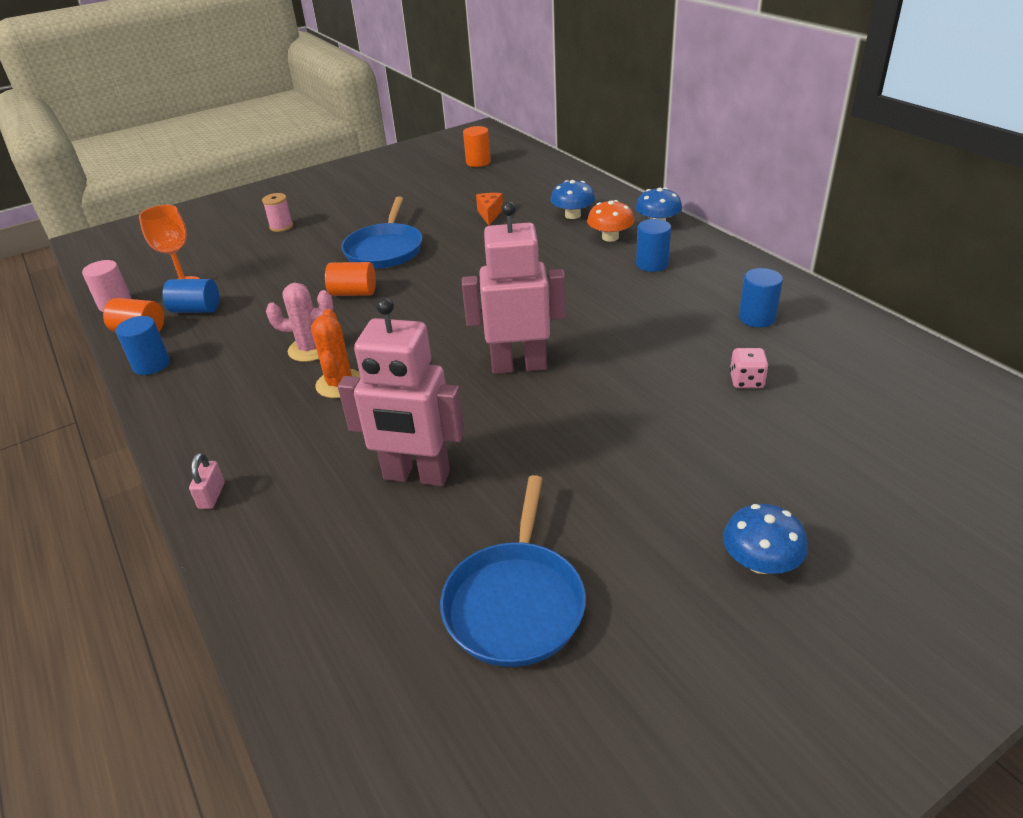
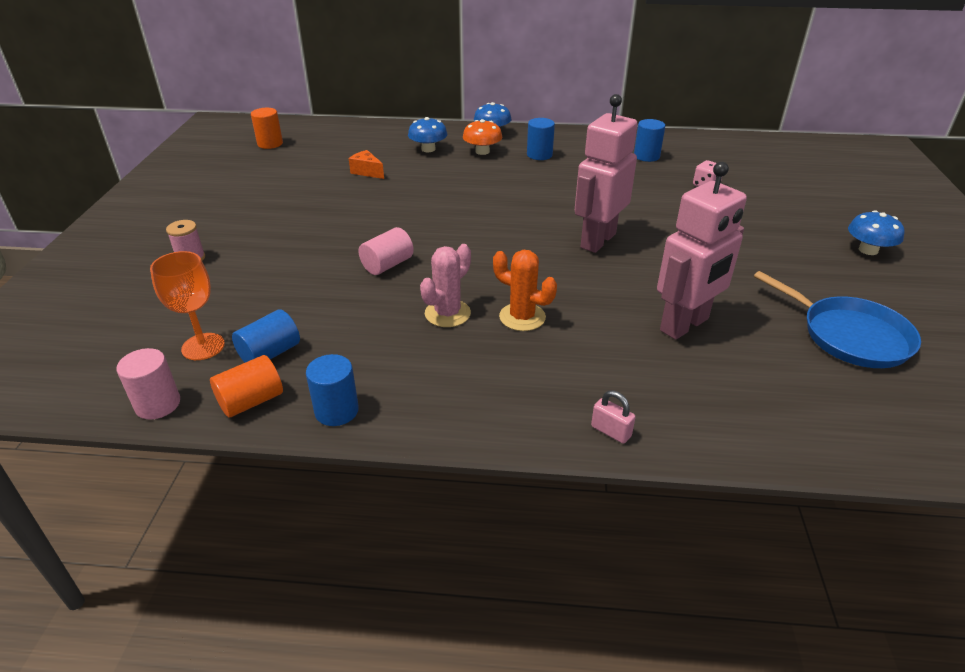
camera: 55 degrees left, 0 degrees up
(353, 293) = (387, 265): orange cylinder -> pink cylinder
(385, 249) = (339, 228): blue pan -> none

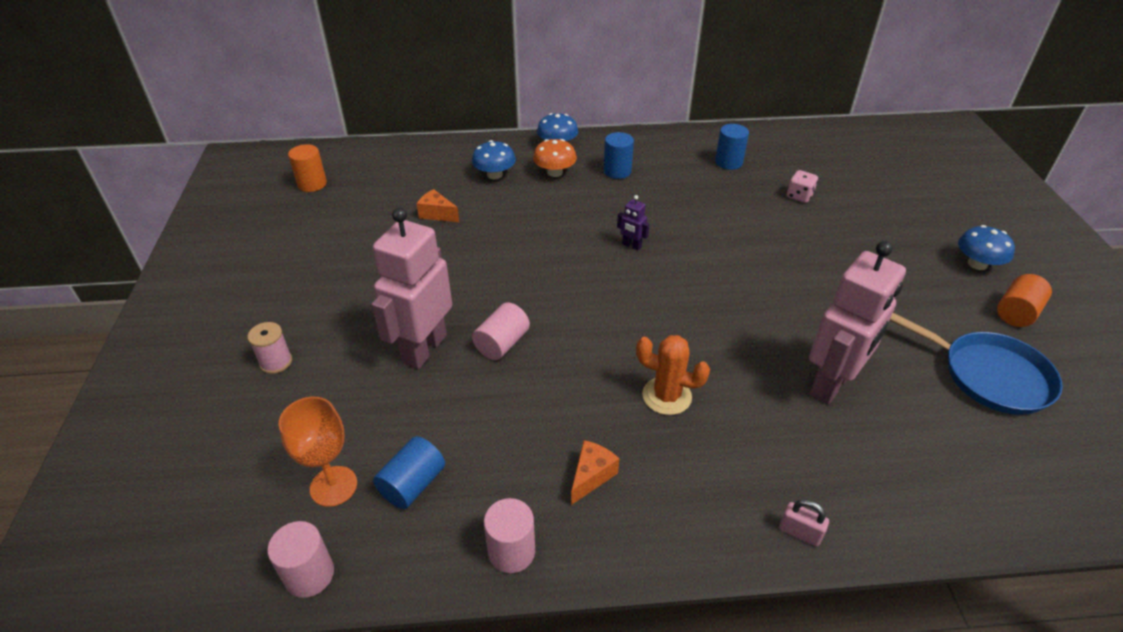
camera: 10 degrees left, 5 degrees up
(251, 401) = (414, 553): orange cylinder -> orange cylinder (1016, 313)
(336, 411) = (511, 551): blue cylinder -> pink cylinder
(430, 366) = (591, 476): none -> orange cheese
(447, 313) = (587, 402): pink cactus -> none
(532, 208) = (631, 246): none -> purple robot
(597, 240) = (712, 283): pink robot -> pink robot (424, 349)

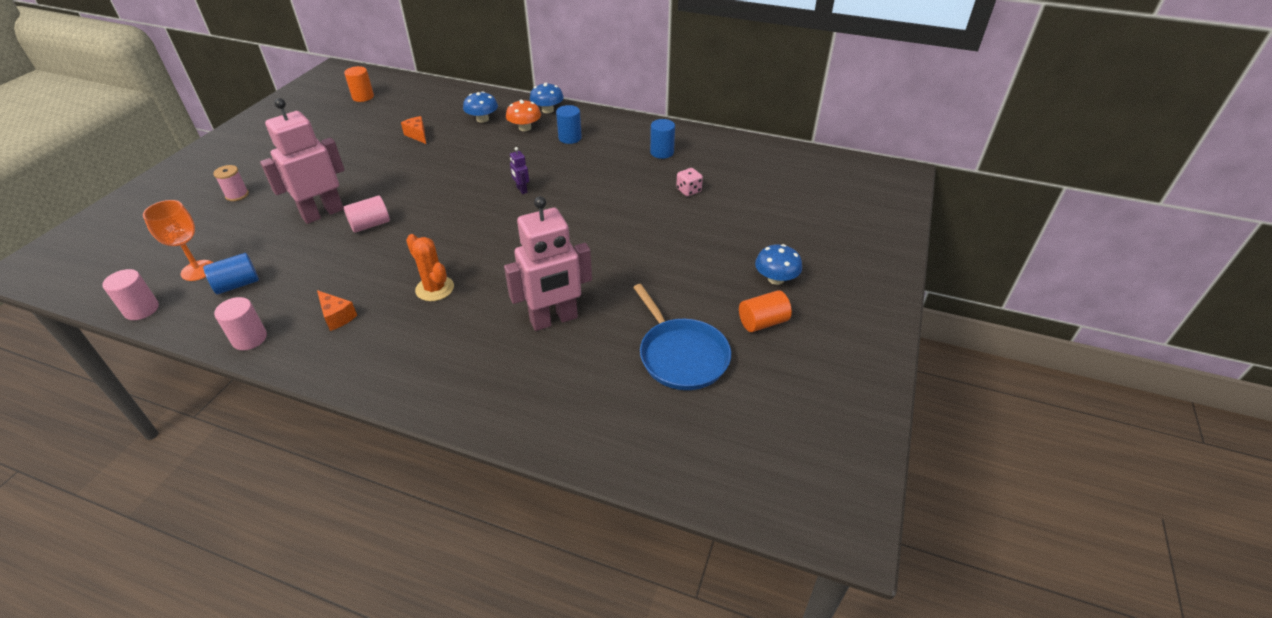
camera: 25 degrees right, 0 degrees up
(591, 476) = (337, 317): orange cheese -> orange cheese turned 75 degrees clockwise
(799, 532) = (423, 395): pink padlock -> none

